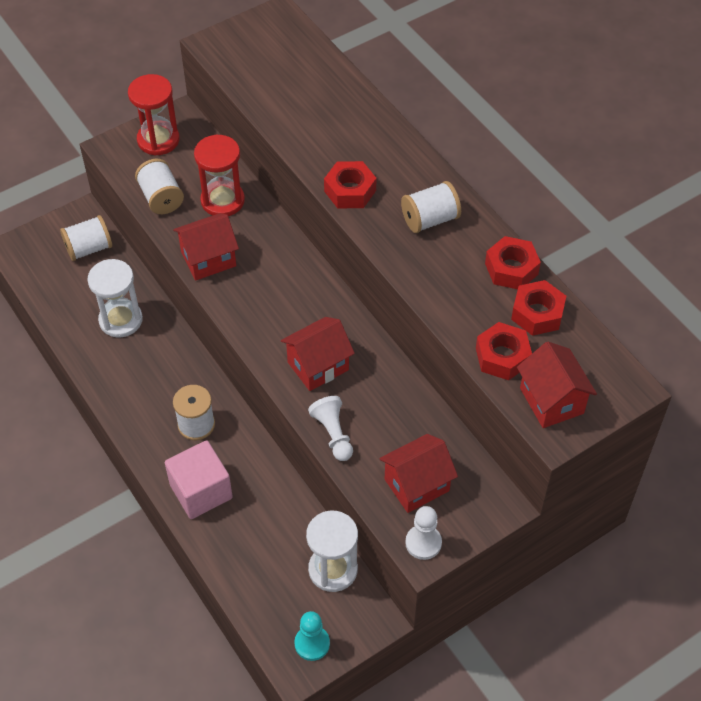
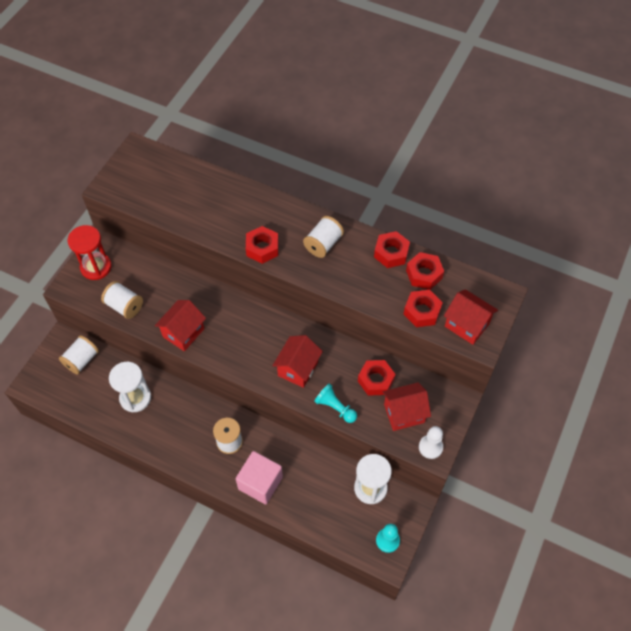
camera: 30 degrees left, 5 degrees up
(222, 200) = (166, 289): red hourglass -> none
(333, 434) = (335, 407): white pawn -> turquoise pawn
(407, 427) = (375, 380): none -> red nut
(416, 485) = (404, 413): red house -> red house turned 45 degrees clockwise

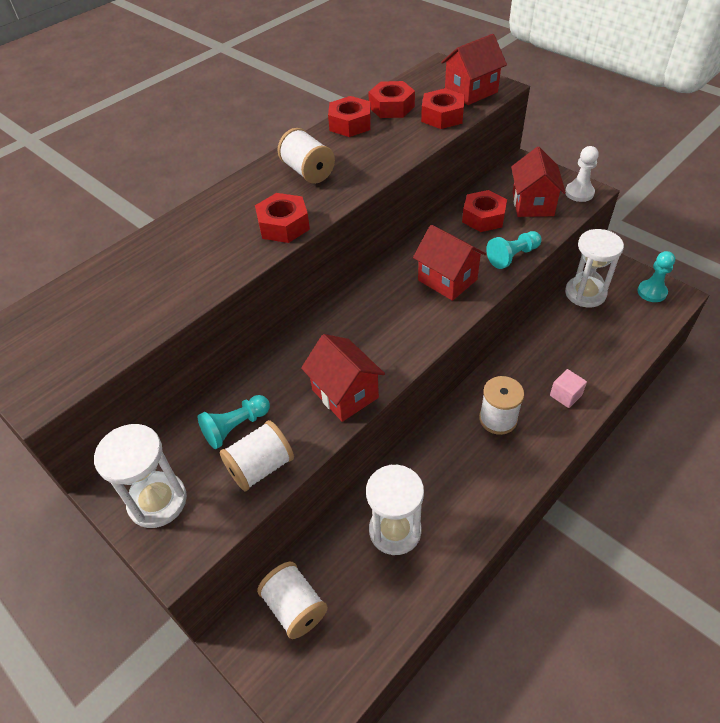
camera: 70 degrees left, 10 degrees down
(96, 267) = (157, 501): red hourglass -> white hourglass
(148, 285) = (236, 427): none -> turquoise pawn
(260, 483) = (565, 395): pink cube -> pink cube, size x0.51

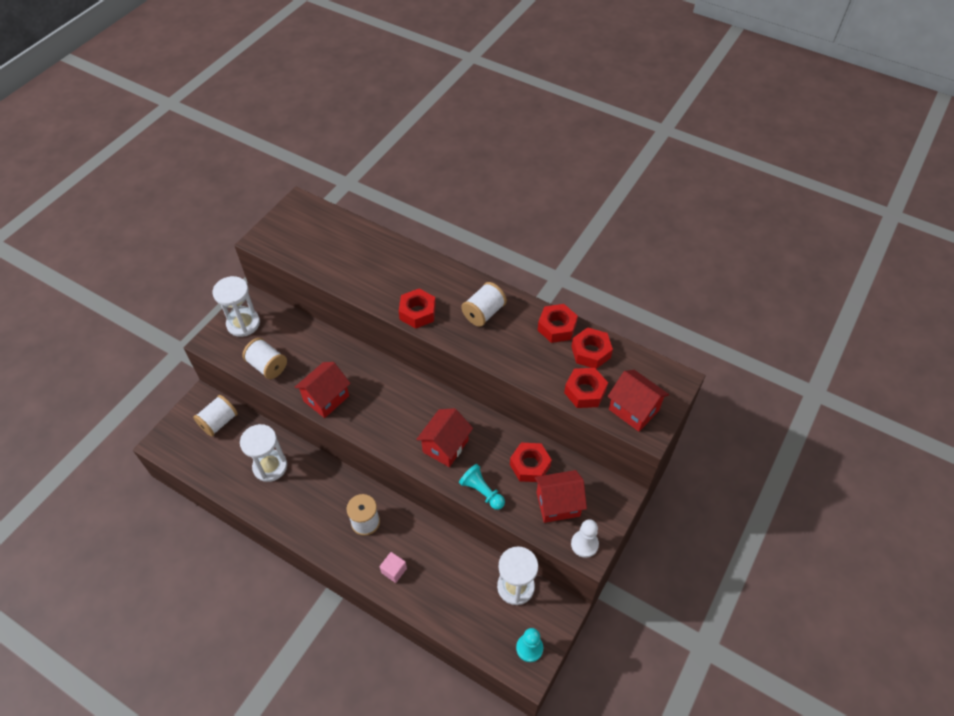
camera: 75 degrees right, 5 degrees up
(236, 427) = (295, 346): turquoise pawn -> none

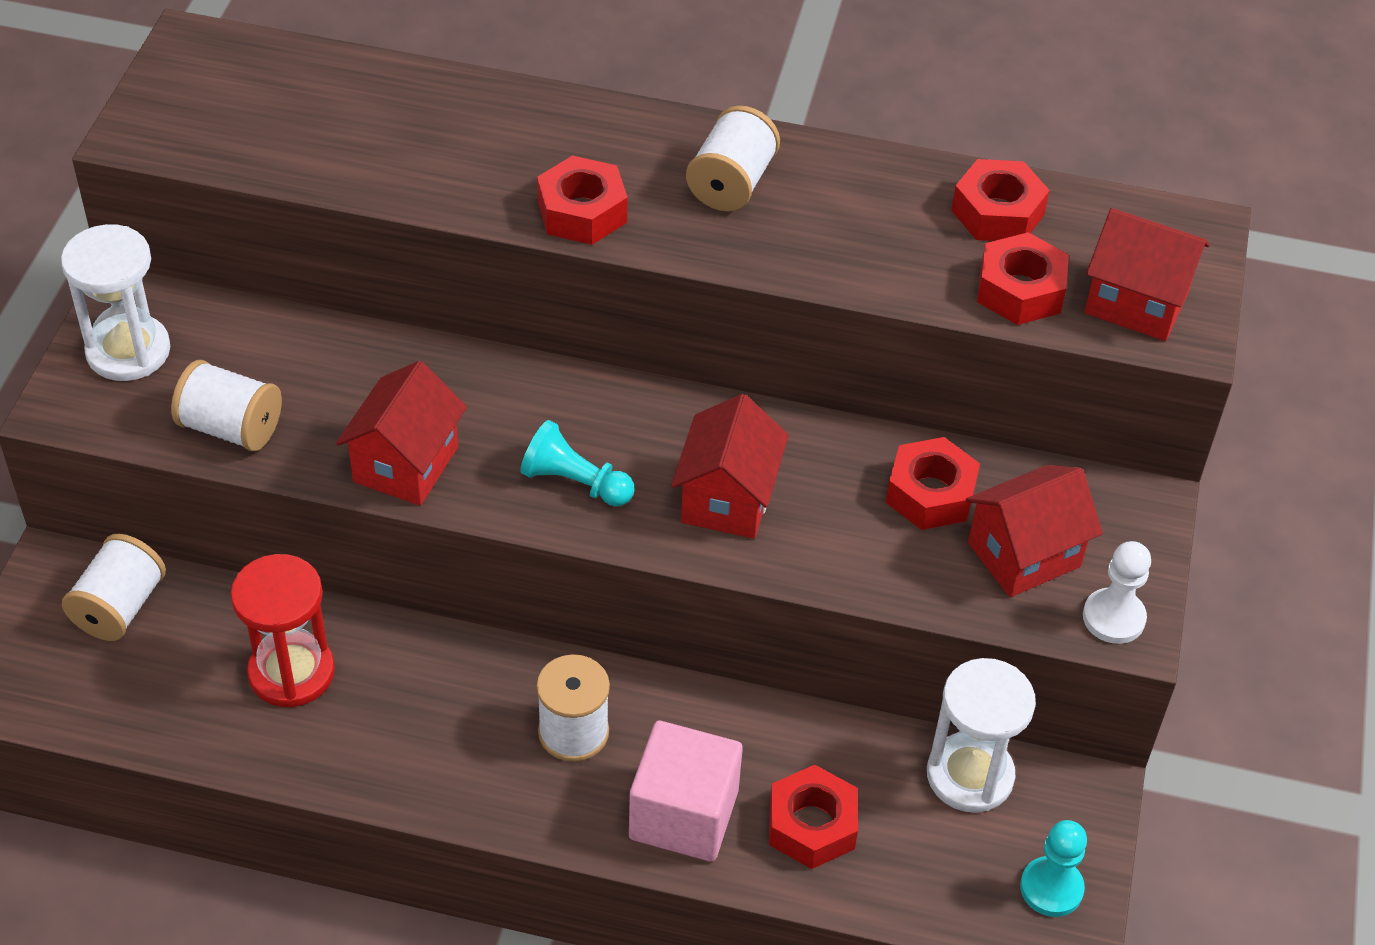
camera: 20 degrees left, 5 degrees down
(270, 466) = (291, 672): white hourglass -> red hourglass
(394, 570) = (683, 814): pink cube -> pink cube, size x1.97
(482, 491) = (849, 570): turquoise pawn -> turquoise pawn (575, 482)
(556, 327) = (903, 180): red nut -> red nut (811, 825)

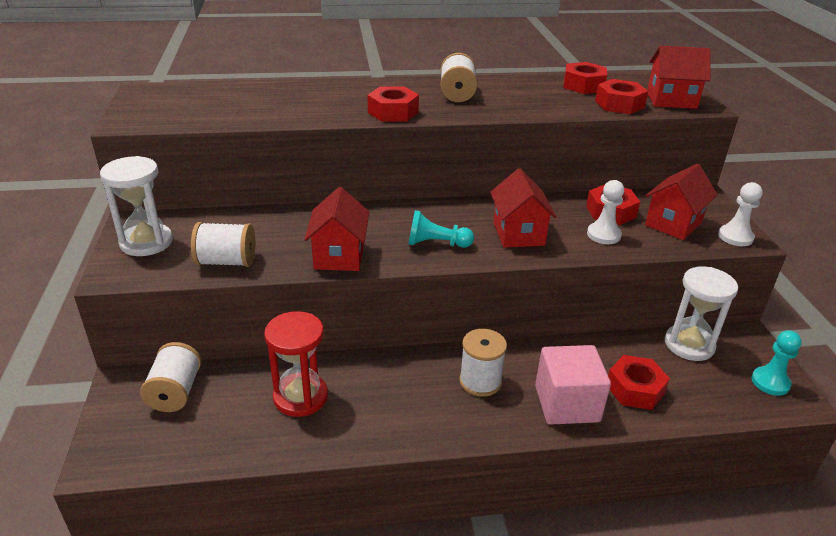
camera: 20 degrees left, 15 degrees down
(875, 544) = (603, 235): none -> white pawn

